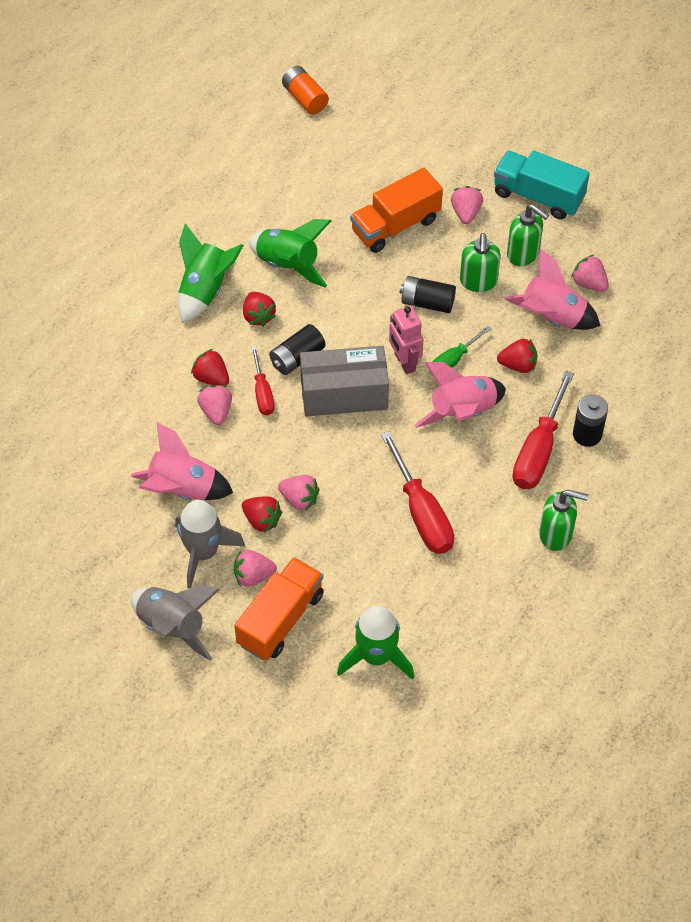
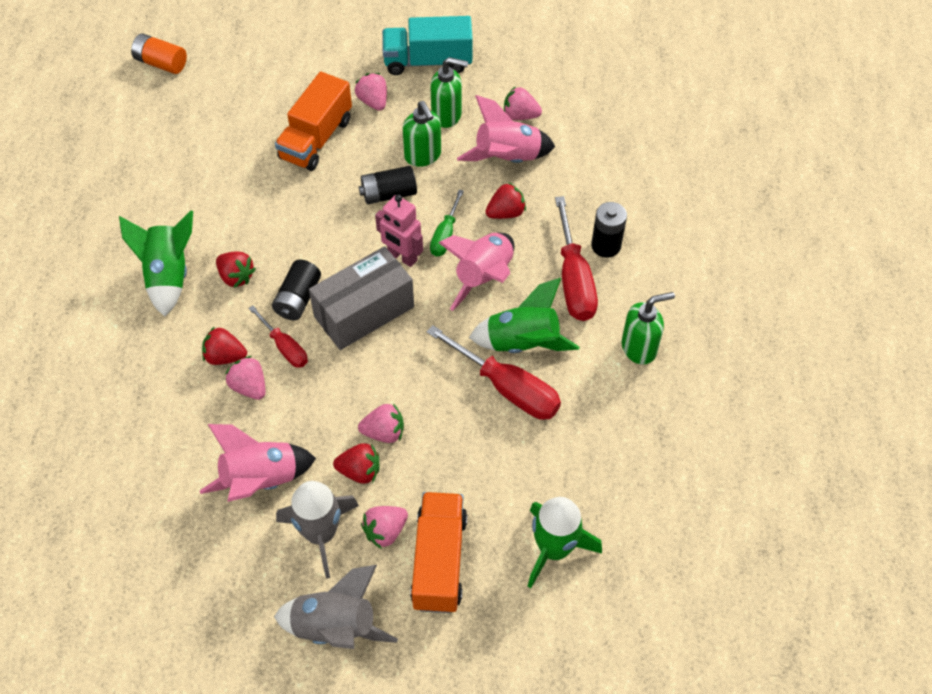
camera: 30 degrees left, 0 degrees up
(288, 264) = (236, 216): green rocket -> green rocket (523, 343)

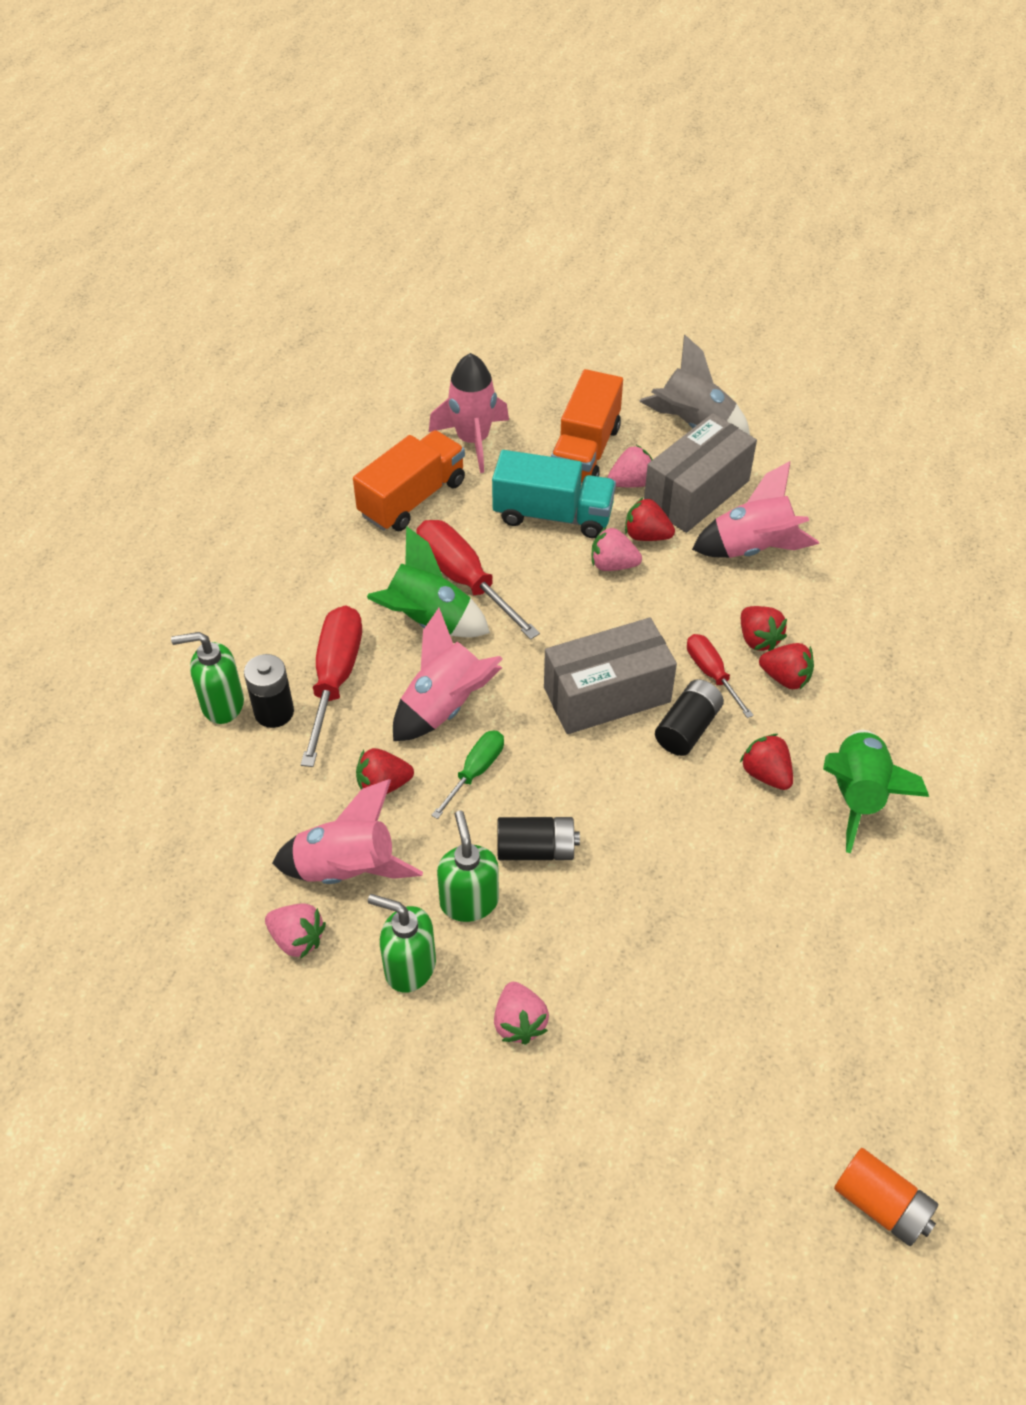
camera: 165 degrees left, 5 degrees down
(249, 386) = (758, 639): pink strawberry -> red strawberry
(316, 139) = (625, 970): orange truck -> orange truck (412, 498)
(321, 533) = (696, 493): grey rocket -> grey box
(402, 257) = (541, 754): pink robot -> none
(428, 61) = (405, 1087): turquoise truck -> turquoise truck (553, 515)
(554, 549) = (473, 440): green rocket -> pink rocket
(639, 348) = (298, 589): green soap dispenser -> green soap dispenser (222, 704)

